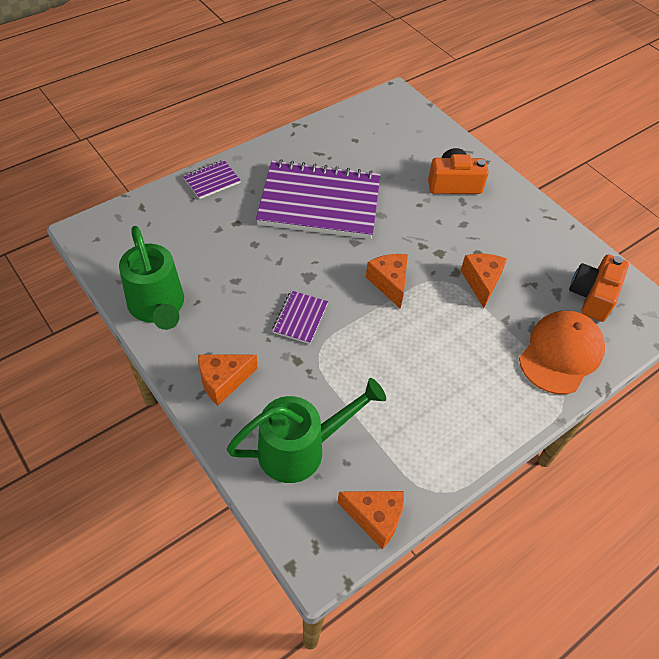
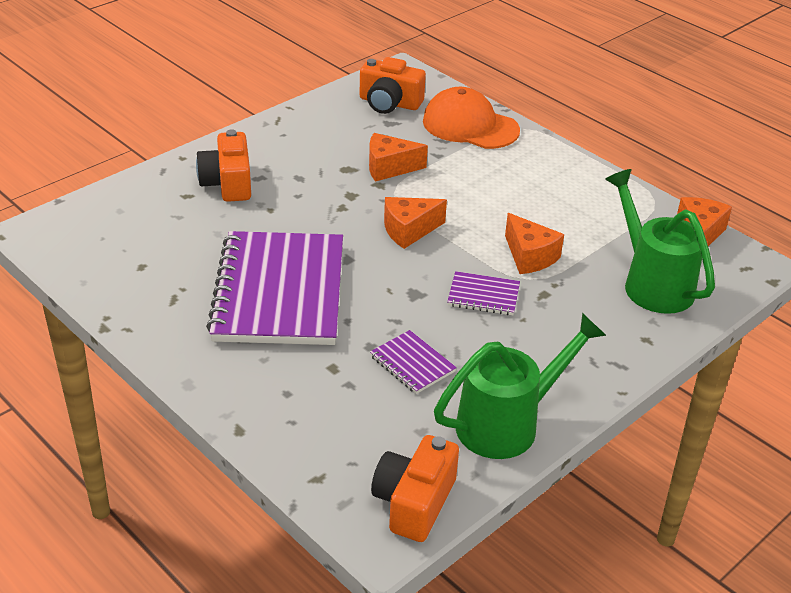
camera: 95 degrees left, 15 degrees down
(106, 248) = (414, 502): none -> orange camera
(212, 181) = (247, 405): purple notebook -> purple notebook (412, 364)
(223, 381) = (596, 348): orange cheese -> orange cheese (529, 256)

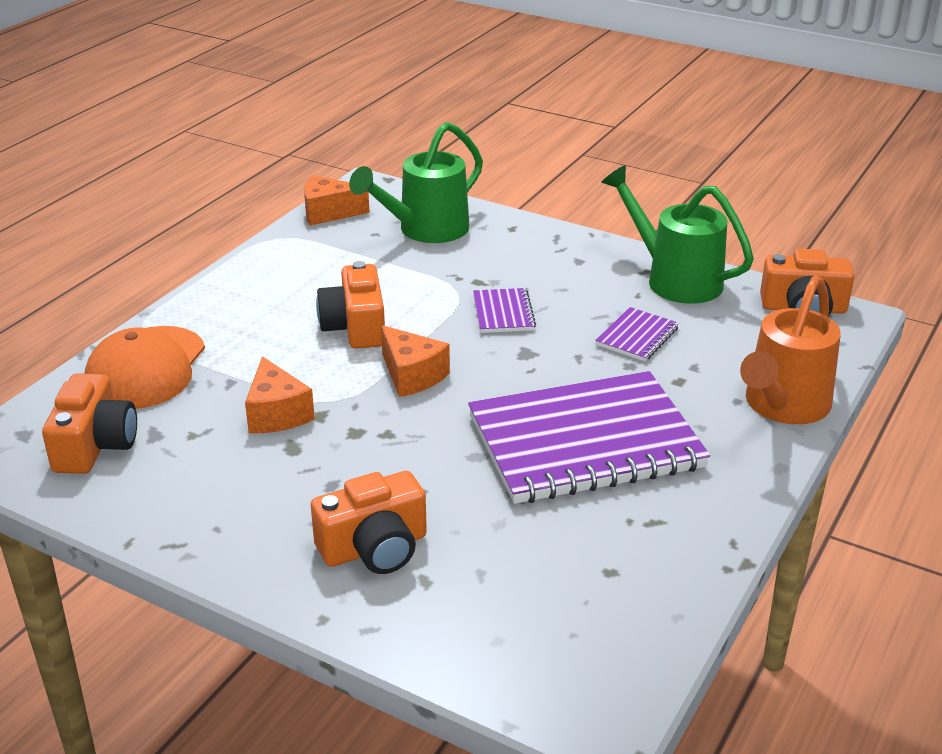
camera: 105 degrees left, 5 degrees down
(263, 418) = (782, 406): none -> orange watering can
(490, 216) = (355, 327): none -> orange camera
(529, 256) = (419, 295): orange cheese -> none

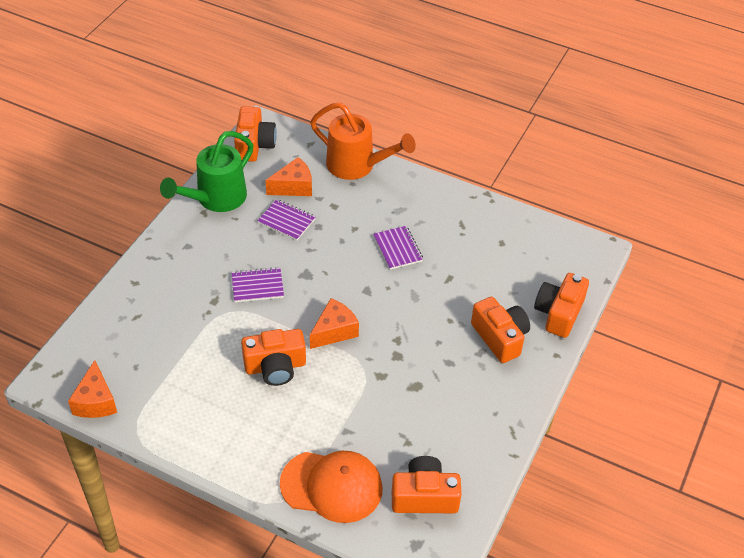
camera: 95 degrees left, 15 degrees up
(277, 414) = (381, 399): orange cheese -> orange cheese (293, 187)
(424, 634) = (559, 313): none -> orange camera
(425, 230) = (134, 334): green watering can -> none
(585, 442) = (398, 249): purple notebook -> purple notebook, size x0.42

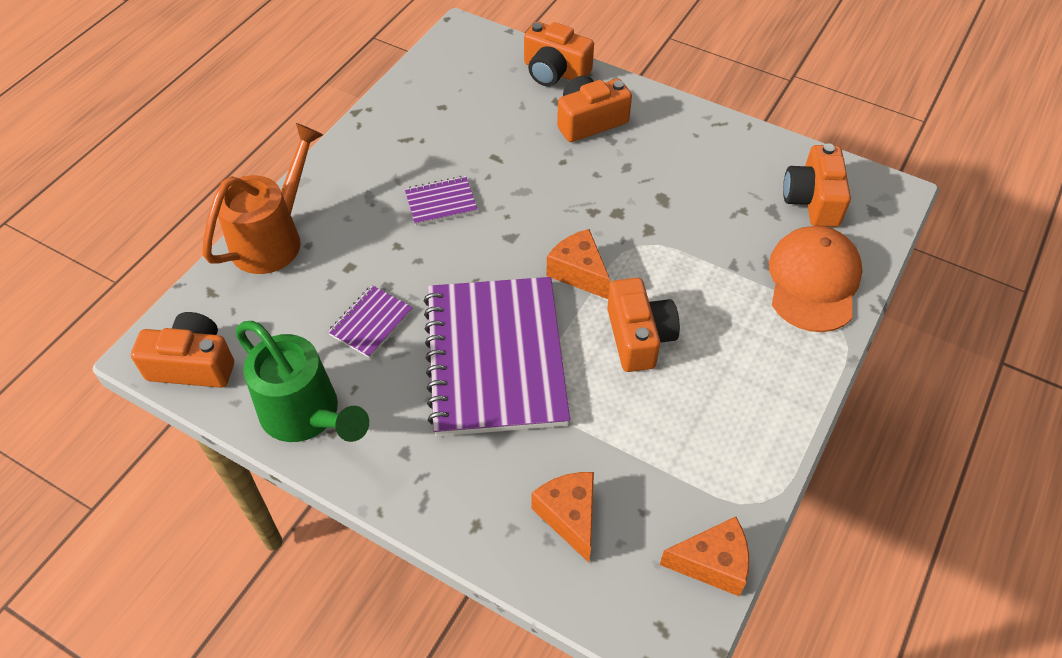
camera: 85 degrees left, 5 degrees up
(257, 286) = (495, 358): purple notebook -> purple notebook, size x2.39
(293, 187) = (301, 313): orange cheese -> orange cheese (569, 516)

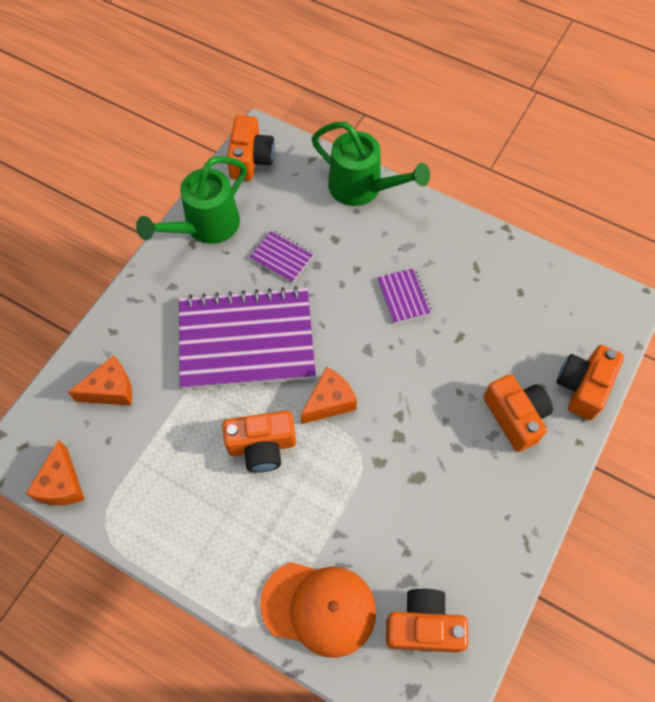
camera: 90 degrees right, 10 degrees up
(274, 238) = (362, 188): orange watering can -> green watering can

